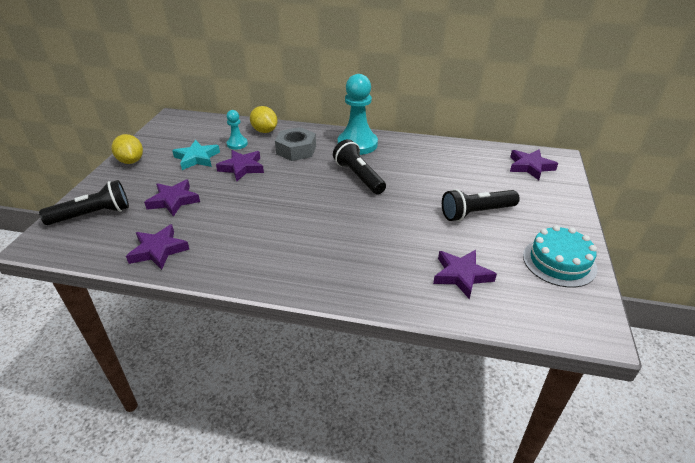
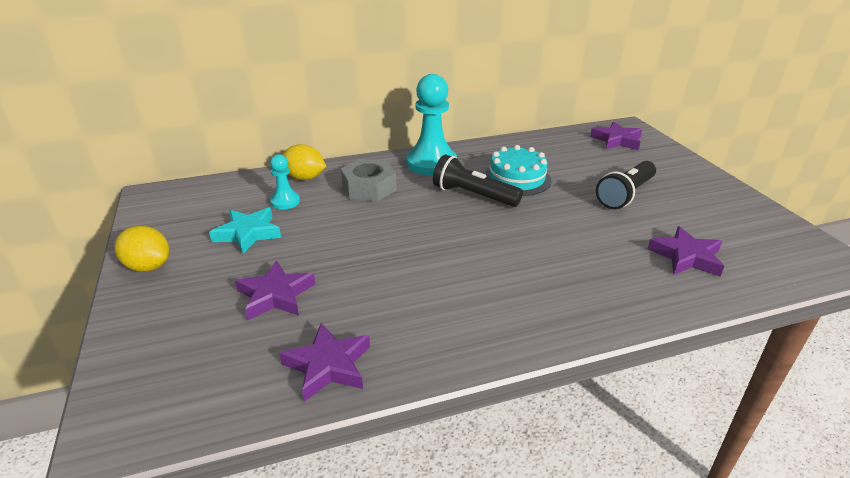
camera: 30 degrees left, 5 degrees down
(92, 215) = (166, 358): black flashlight -> none
(242, 168) = (324, 227): purple star -> none
(559, 262) = (741, 214): turquoise cake -> turquoise cake (517, 179)

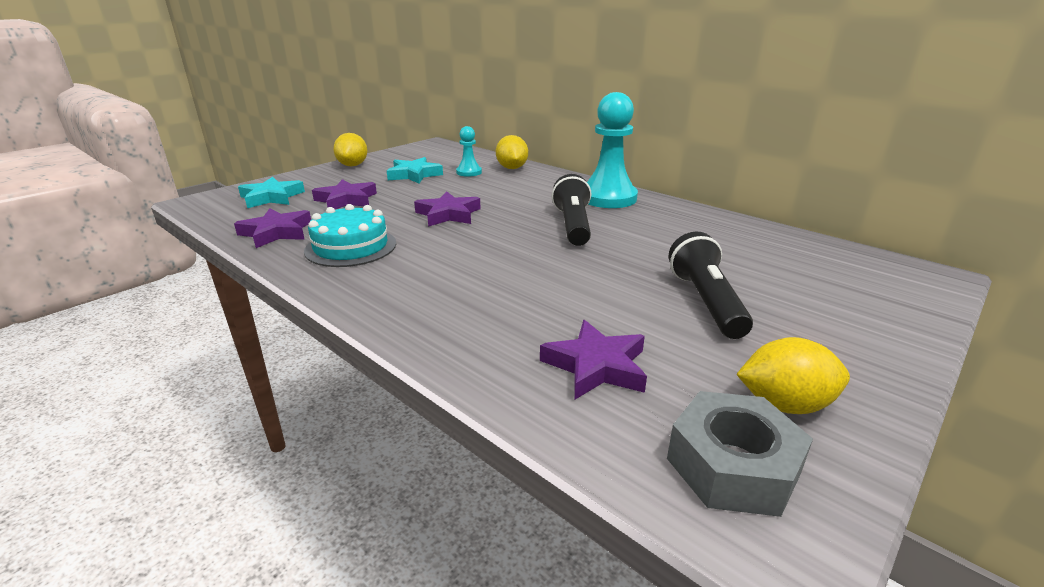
camera: 60 degrees right, 5 degrees down
(190, 354) = (271, 197): none -> turquoise star
(369, 188) = (526, 188): grey nut -> grey nut (732, 466)
(517, 179) = (641, 237): turquoise cake -> turquoise cake (351, 247)
(616, 140) = (863, 274): purple star -> purple star (448, 214)
(625, 195) = (706, 302): black flashlight -> black flashlight turned 75 degrees clockwise
(738, 217) = (784, 404): none -> yellow lemon

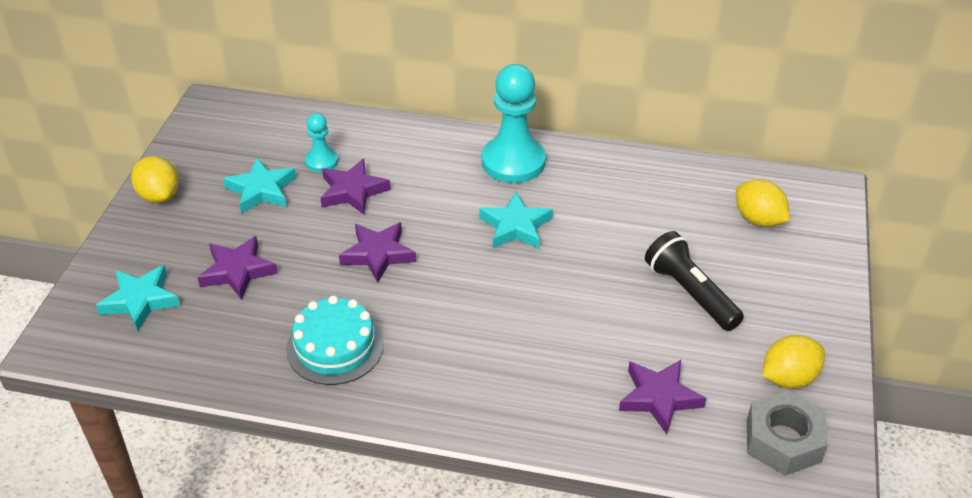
camera: 30 degrees left, 15 degrees up
(276, 232) = (229, 357): purple star -> purple star (353, 191)
(512, 168) = (363, 134): yellow lemon -> yellow lemon (758, 220)
(573, 226) = (515, 226): black flashlight -> turquoise star

